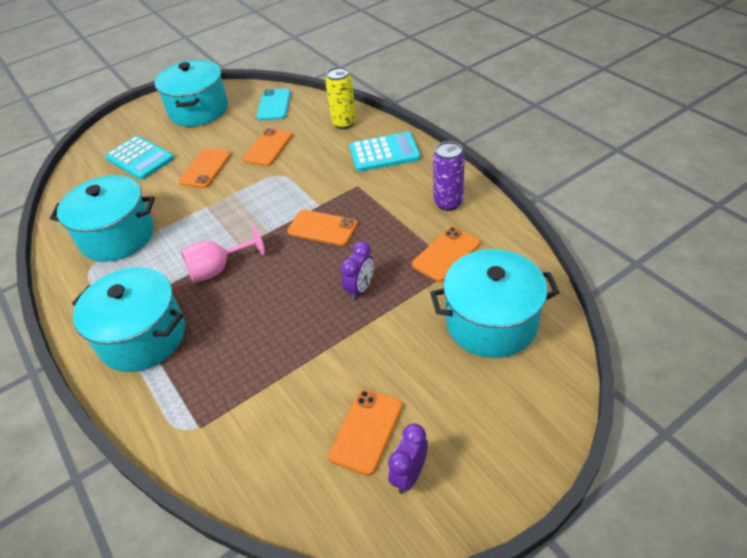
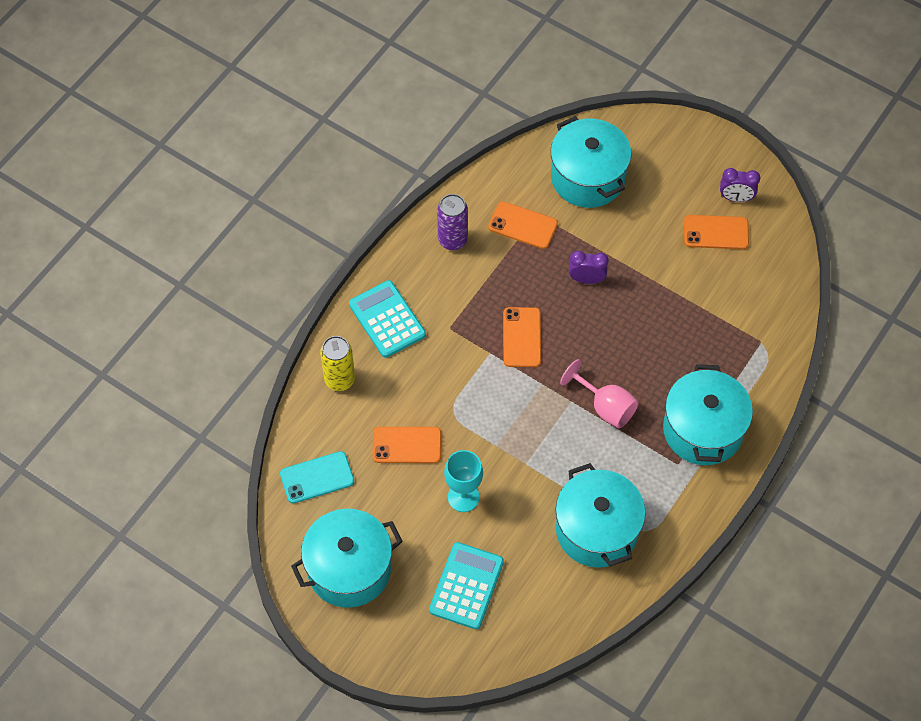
camera: 115 degrees left, 15 degrees up
(205, 168) = (463, 497): orange phone -> turquoise goblet

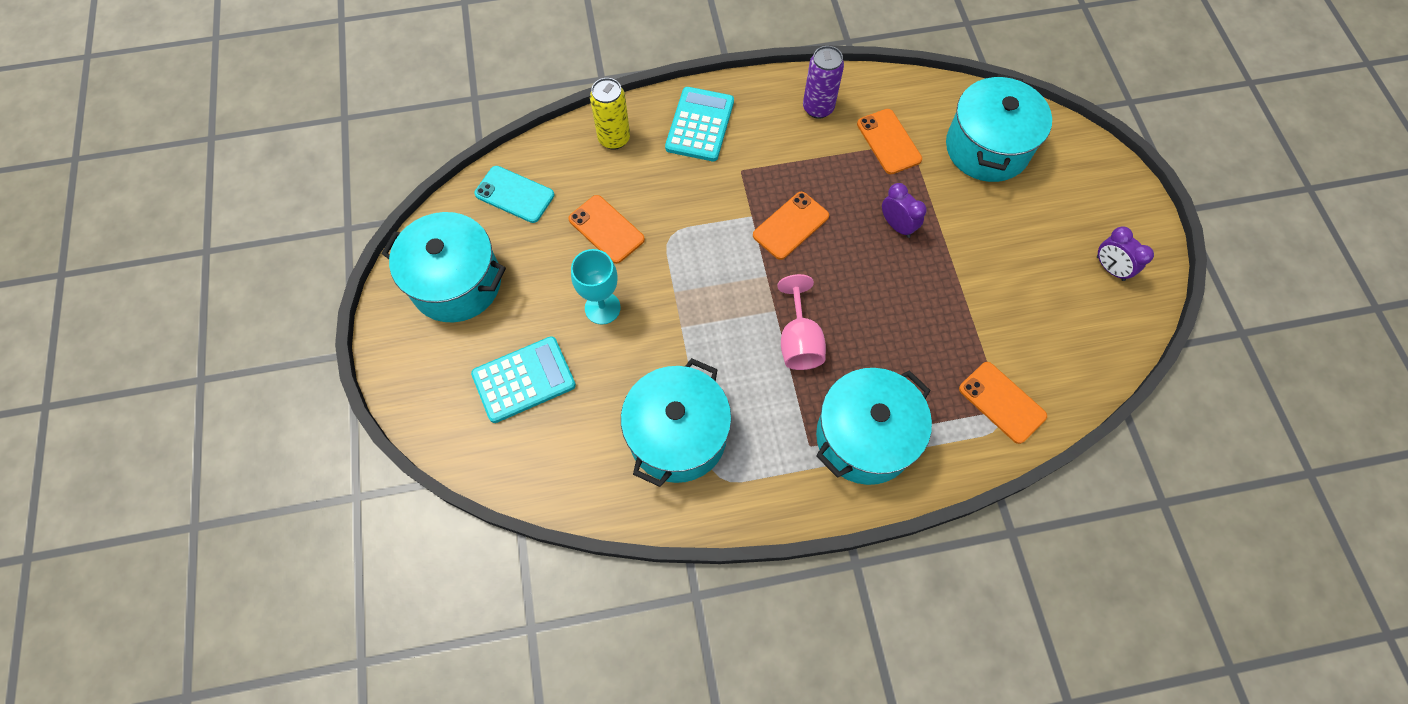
camera: 45 degrees right, 5 degrees up
(716, 232) = (1059, 282): orange phone -> orange phone (1002, 402)

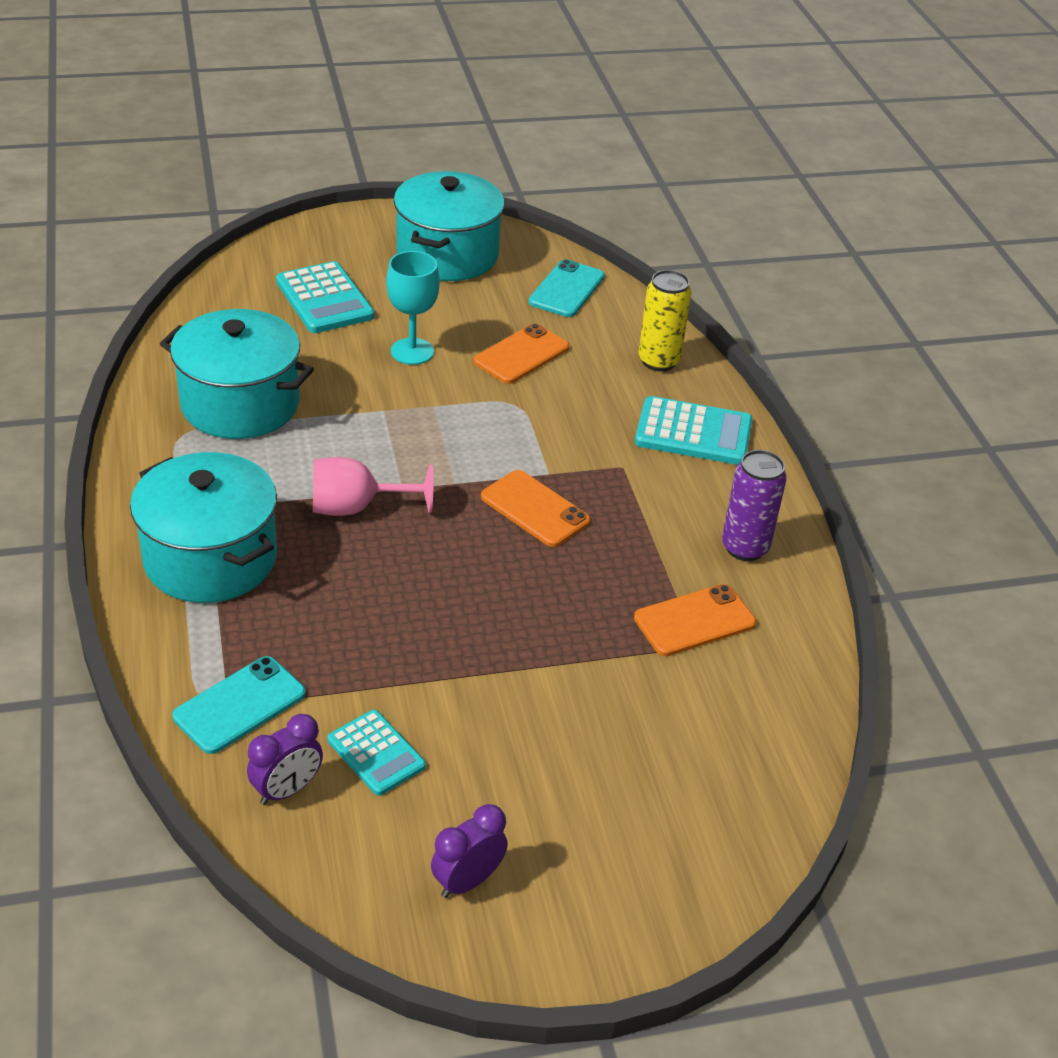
camera: 85 degrees right, 25 degrees down
(897, 226) = (540, 617): purple clock -> purple clock (287, 790)
(987, 148) = (700, 741): turquoise pot -> none
(1002, 402) = (240, 705): orange phone -> turquoise phone
(1027, 318) = (376, 753): none -> turquoise calculator

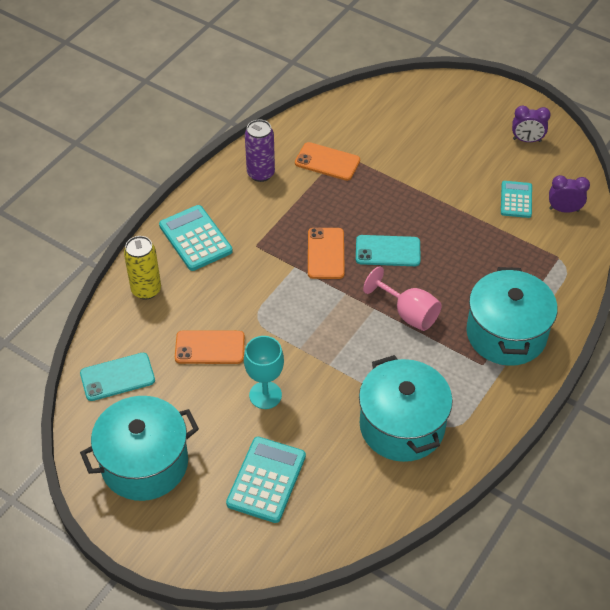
camera: 130 degrees left, 10 degrees up
(240, 705) = (554, 254): turquoise phone -> turquoise phone (387, 251)

